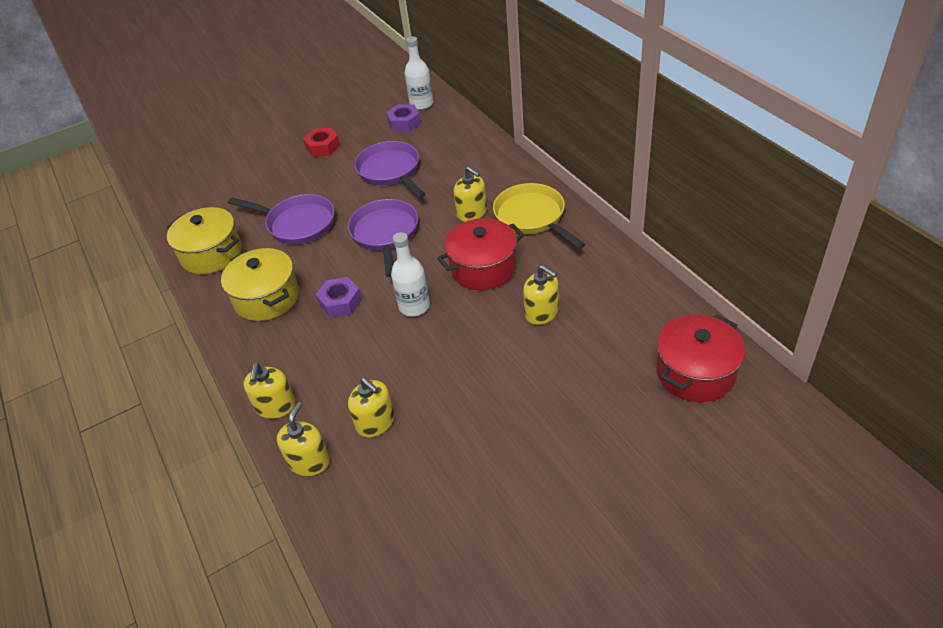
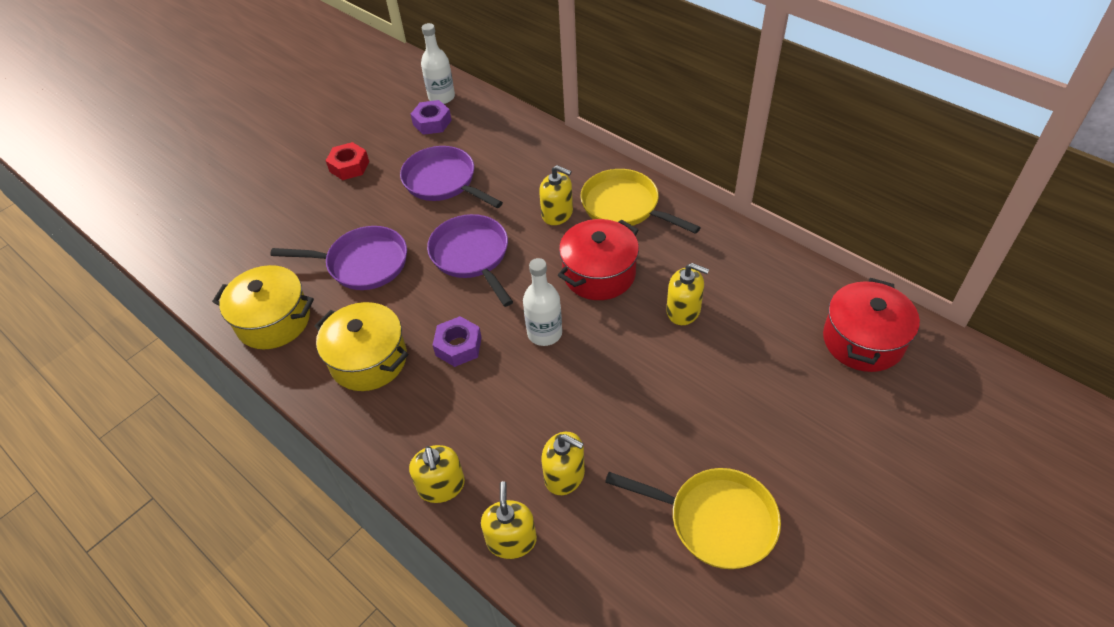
camera: 20 degrees left, 5 degrees up
(484, 490) = (715, 520): none -> yellow pan

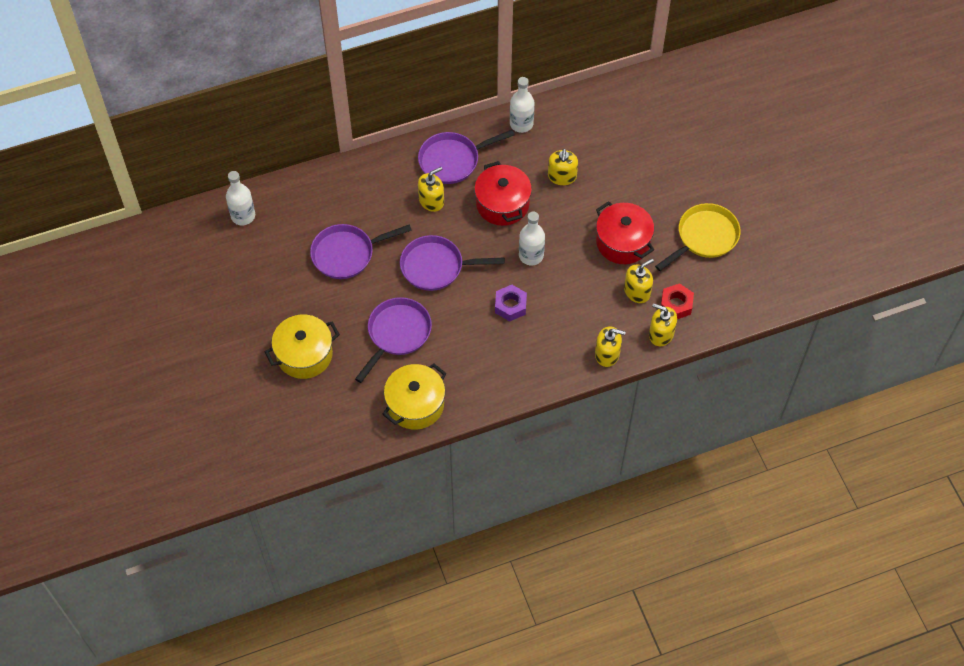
camera: 65 degrees left, 10 degrees up
(349, 166) = (282, 308): red nut -> red nut (676, 304)
(368, 360) = (488, 359): yellow pot -> yellow pot (304, 355)
(432, 122) = (271, 234): purple nut -> none
(624, 206) = (452, 160): yellow pan -> purple pan
(683, 310) = (562, 176): yellow soap dispenser -> yellow soap dispenser turned 135 degrees clockwise
(725, 240) = (521, 124): none -> white bottle
(863, 340) = (640, 106): red pot -> red pot (623, 242)

